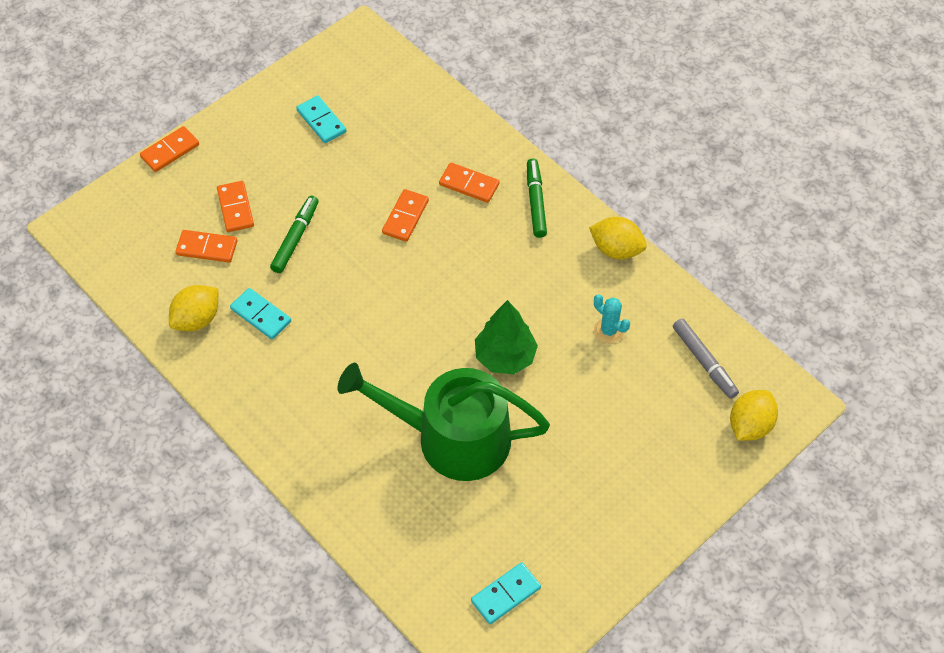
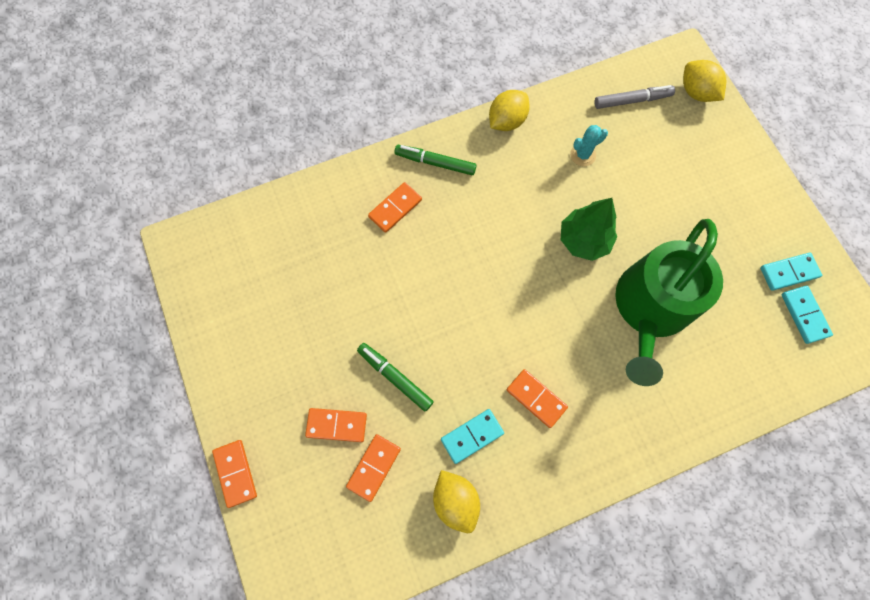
camera: 70 degrees left, 15 degrees up
(321, 121) = (266, 312): turquoise domino -> turquoise domino (789, 272)
(405, 217) = (409, 272): orange domino -> orange domino (536, 398)

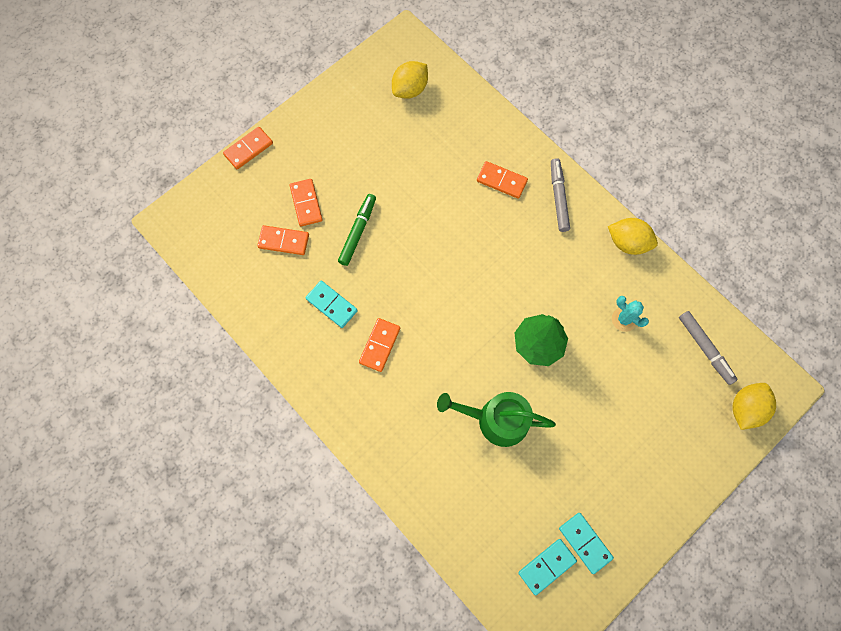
camera: 70 degrees right, 0 degrees up
(435, 163) = (558, 197): green marker -> grey marker
(455, 500) = (278, 308): yellow lemon -> yellow lemon (410, 89)
(650, 308) = (496, 420): green watering can -> green watering can, size x0.67

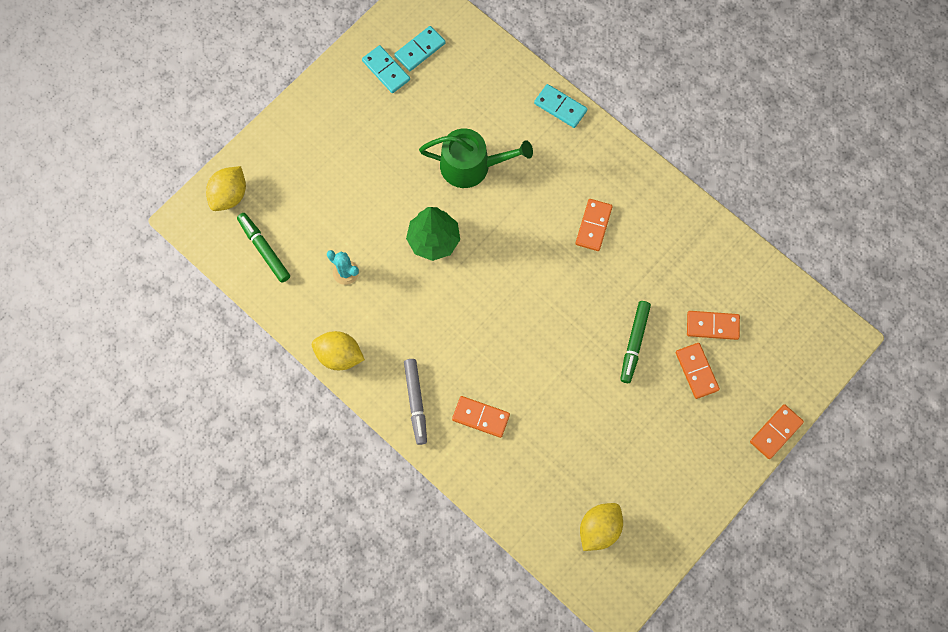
camera: 175 degrees right, 0 degrees up
(331, 305) = (649, 262): turquoise domino -> turquoise domino (560, 107)
(705, 349) = (264, 249): grey marker -> green marker

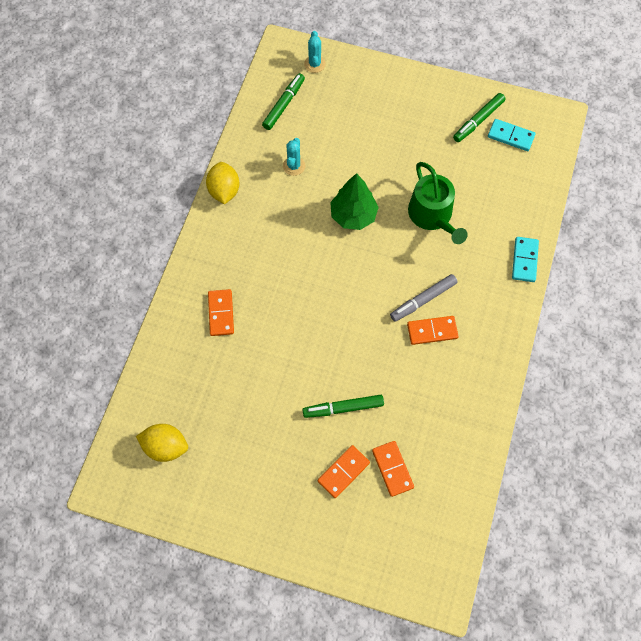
camera: 65 degrees right, 5 degrees down
(229, 195) = (314, 64): yellow lemon -> turquoise cactus
(386, 70) = (478, 121): turquoise domino -> green marker
(416, 402) = (211, 260): grey marker -> grey marker (423, 300)
(776, 432) = (319, 567): orange domino -> none

